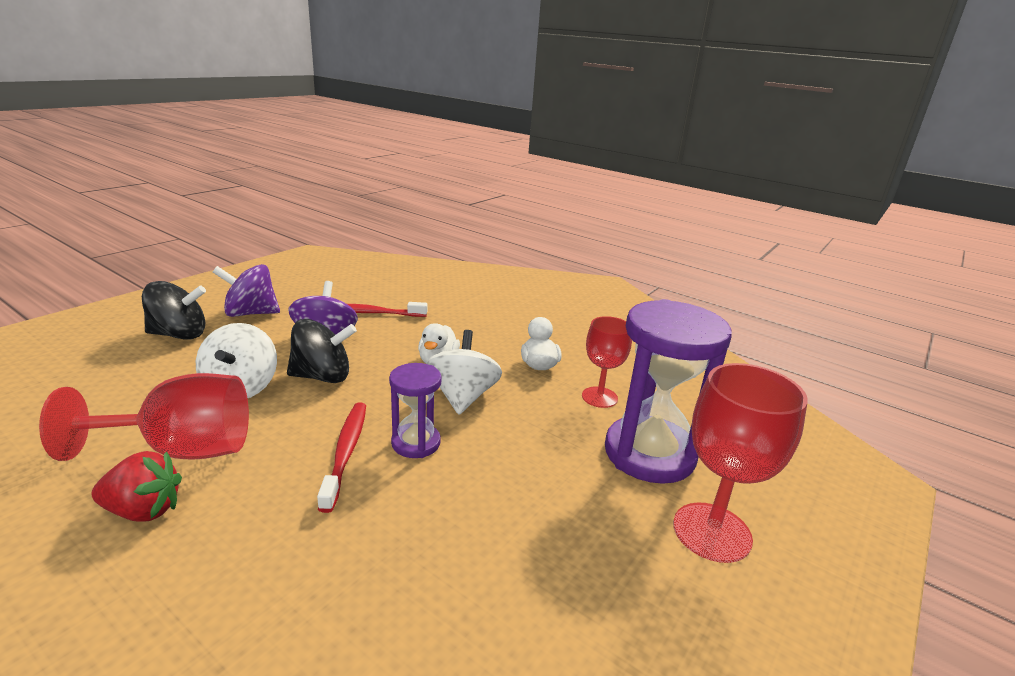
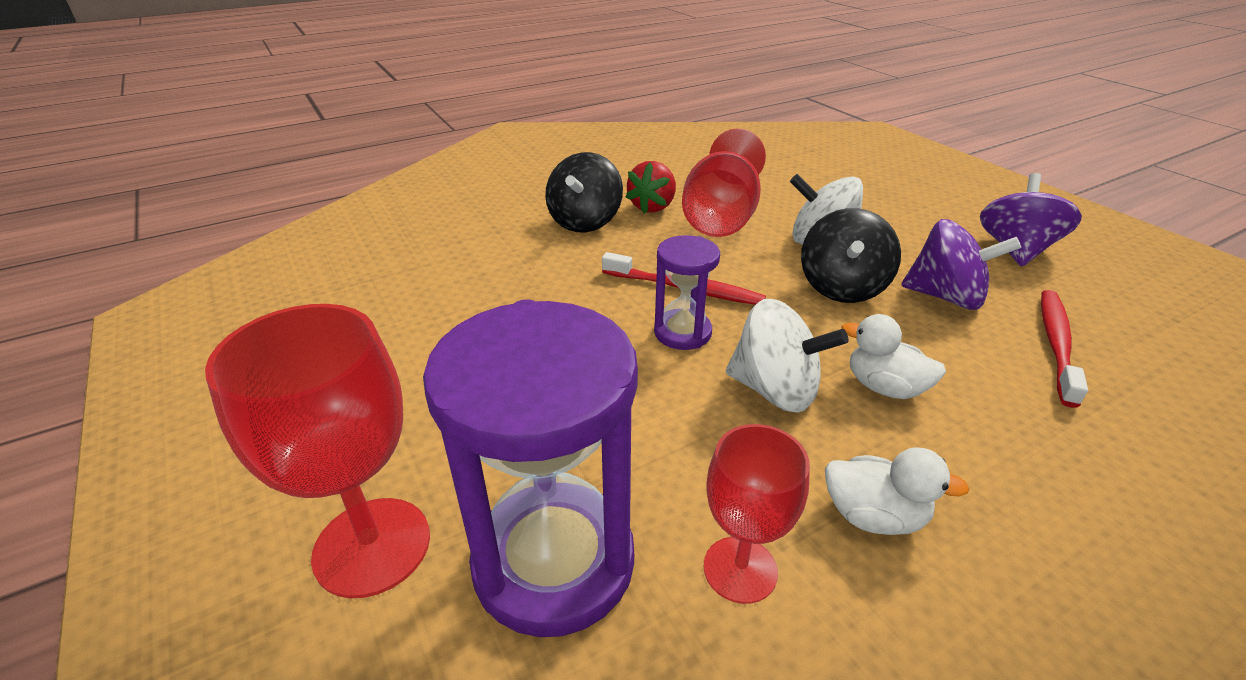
camera: 115 degrees right, 10 degrees up
(179, 335) = (941, 211): black spinning top -> black spinning top (585, 222)

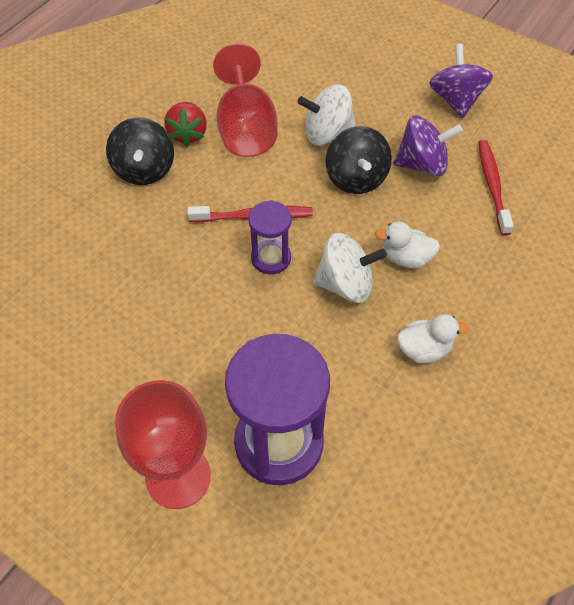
camera: 25 degrees left, 20 degrees up
(740, 569) = (371, 407): red goblet -> none

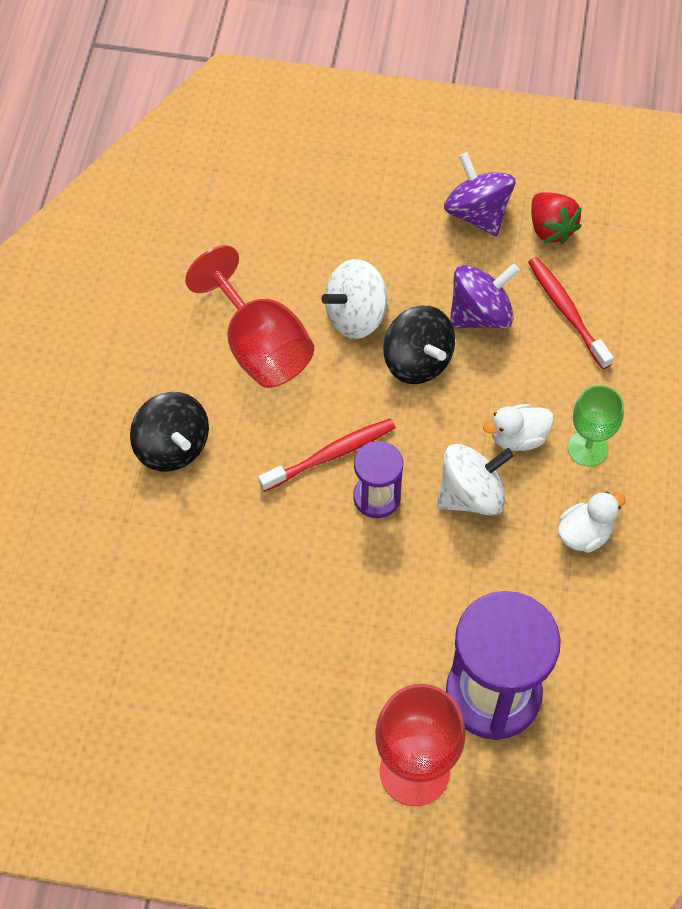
camera: 25 degrees left, 5 degrees up
(188, 134) = (195, 380): red strawberry -> red strawberry (550, 228)
(459, 287) = (587, 448): none -> green goblet

